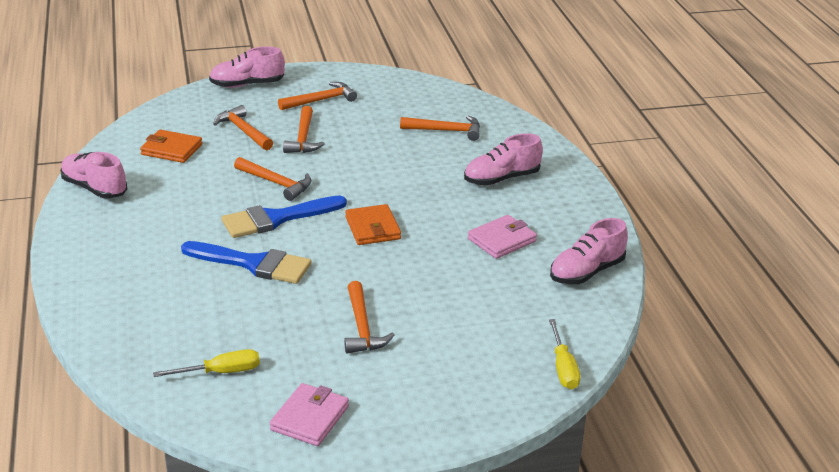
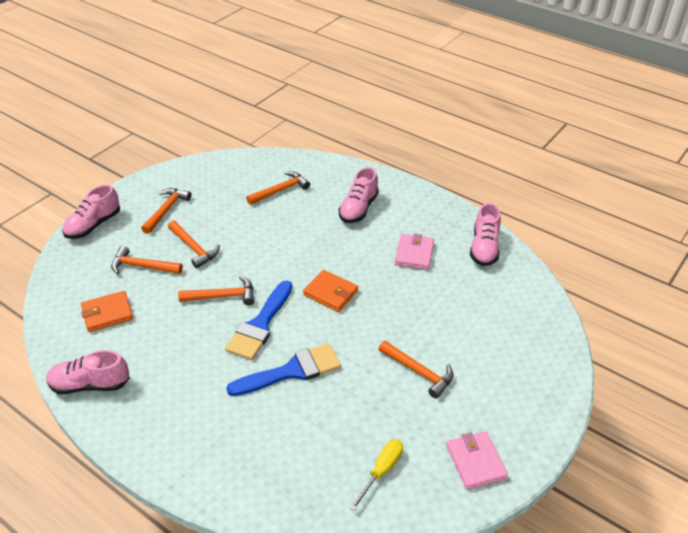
camera: 40 degrees left, 10 degrees up
(563, 368) = (553, 322): yellow screwdriver -> none

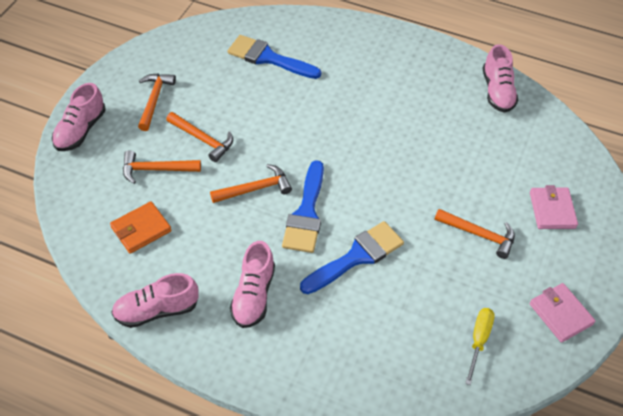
camera: 15 degrees left, 10 degrees up
(280, 190) = (268, 58): orange hammer -> blue brush
(330, 293) = (364, 166): orange wallet -> none
(358, 208) = (358, 67): pink shoe -> pink shoe (253, 295)
(414, 254) = (431, 109): pink wallet -> pink wallet (552, 210)

